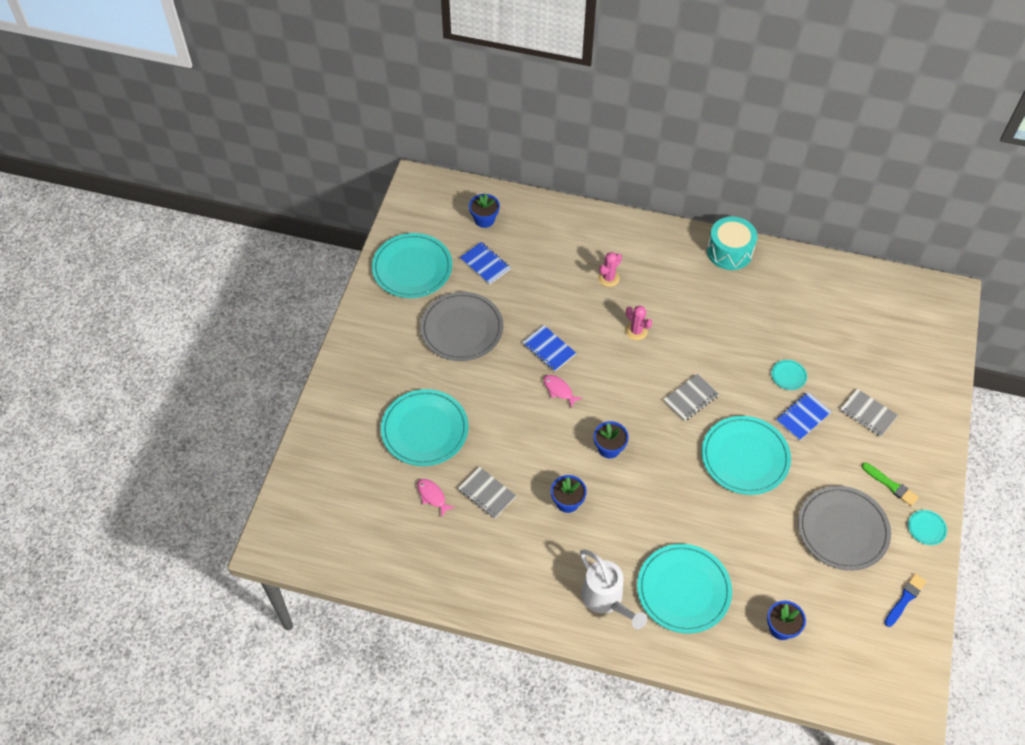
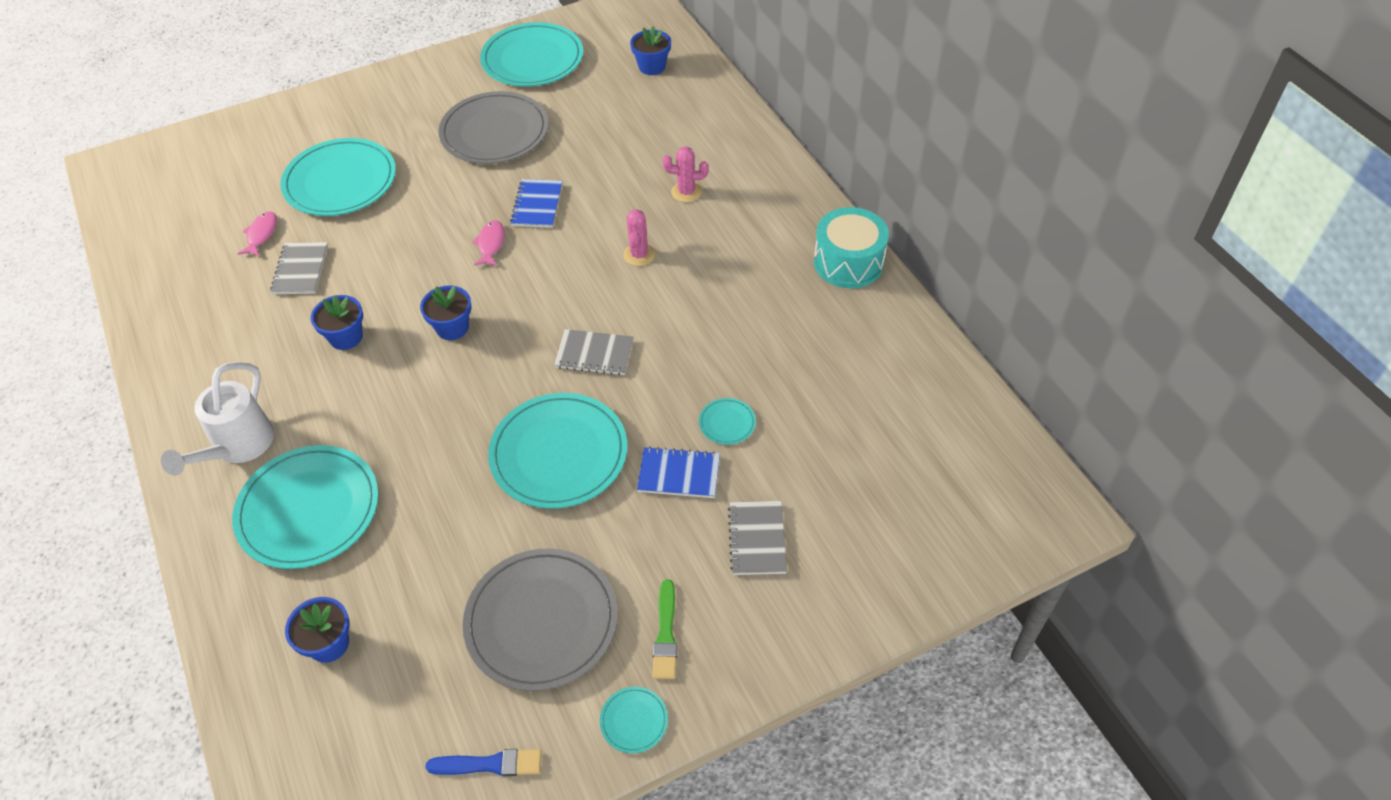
camera: 50 degrees right, 5 degrees down
(485, 264) = (595, 99): blue notebook -> none

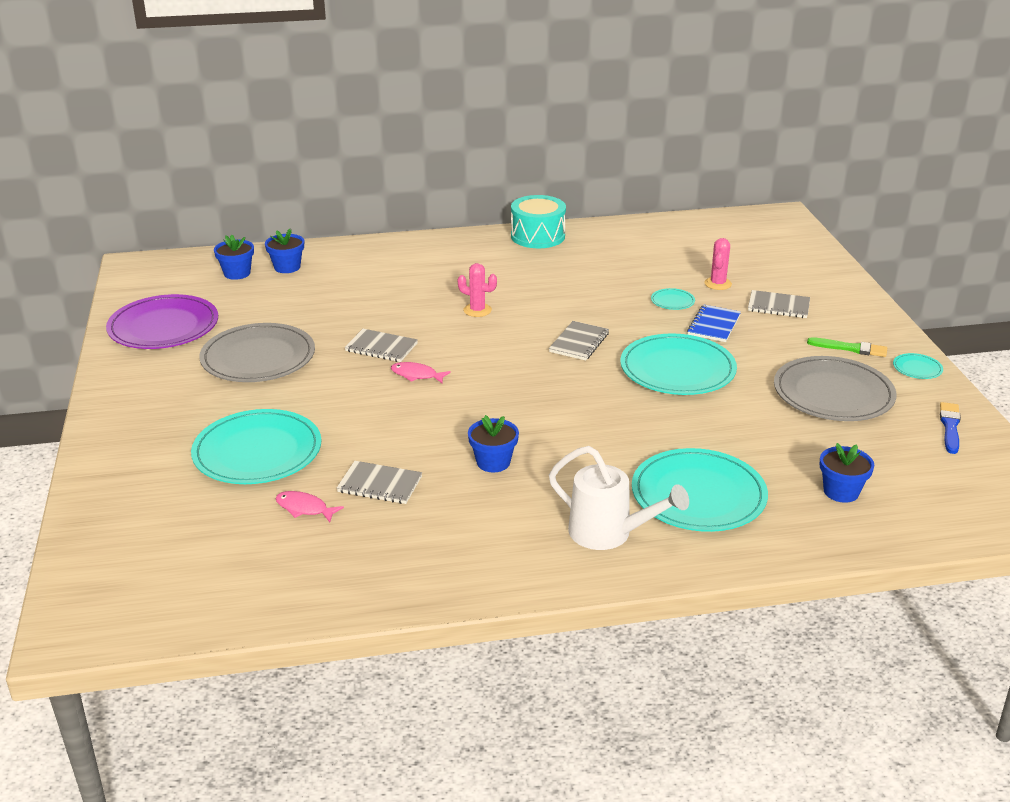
camera: 75 degrees left, 20 degrees down
(452, 327) = (512, 404): blue flower pot -> blue flower pot (287, 267)
(532, 59) = (163, 327): turquoise plate -> purple plate
(537, 205) = (381, 347): blue notebook -> grey notebook
(686, 192) = (416, 281): pink cactus -> pink cactus (718, 284)

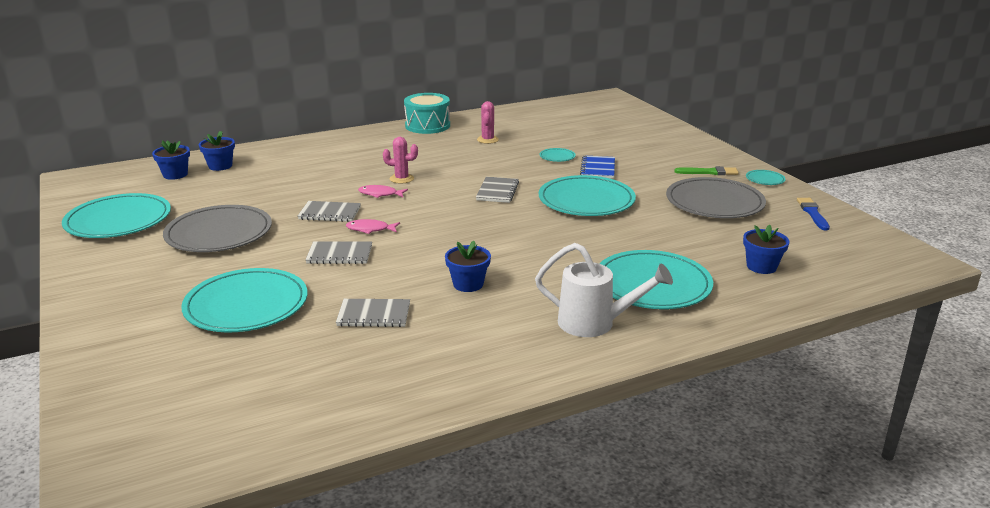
camera: 15 degrees left, 5 degrees down
(163, 327) = (118, 220): purple plate -> turquoise plate
(304, 508) = (310, 344): pink fish -> pink fish (380, 194)
(718, 284) = (585, 142): pink cactus -> pink cactus (487, 140)
(778, 306) = (639, 151): grey notebook -> grey notebook (339, 254)

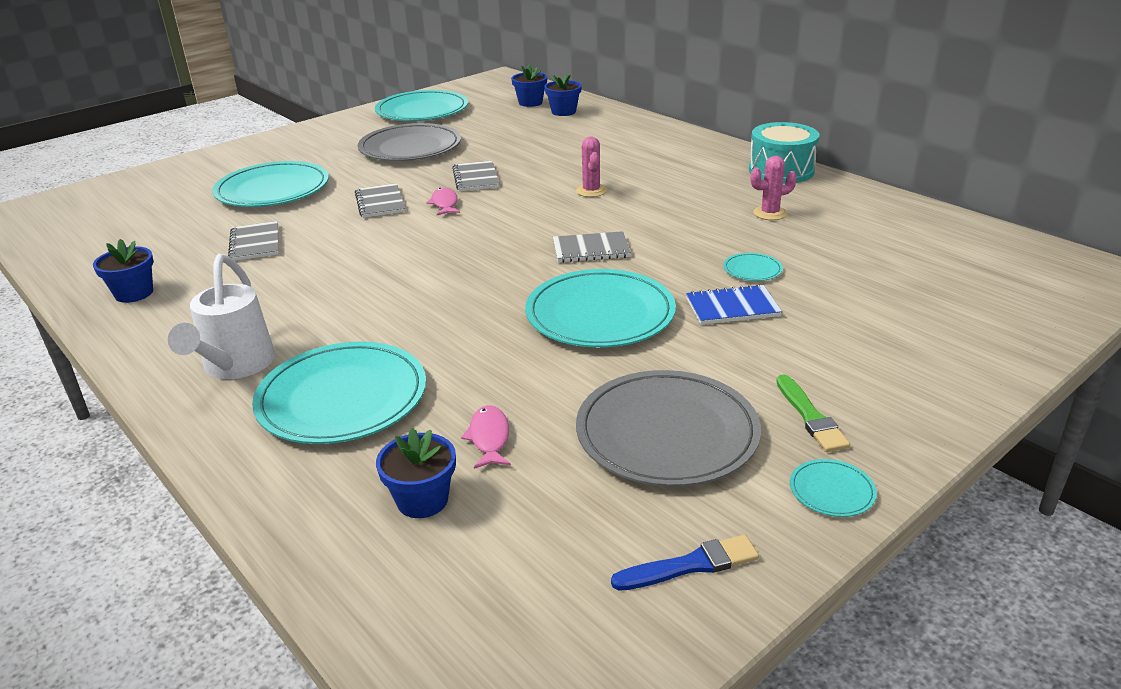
camera: 75 degrees right, 5 degrees up
(380, 194) = (539, 189): pink fish -> pink fish (489, 438)
(468, 284) = (325, 276): blue flower pot -> blue flower pot (134, 293)

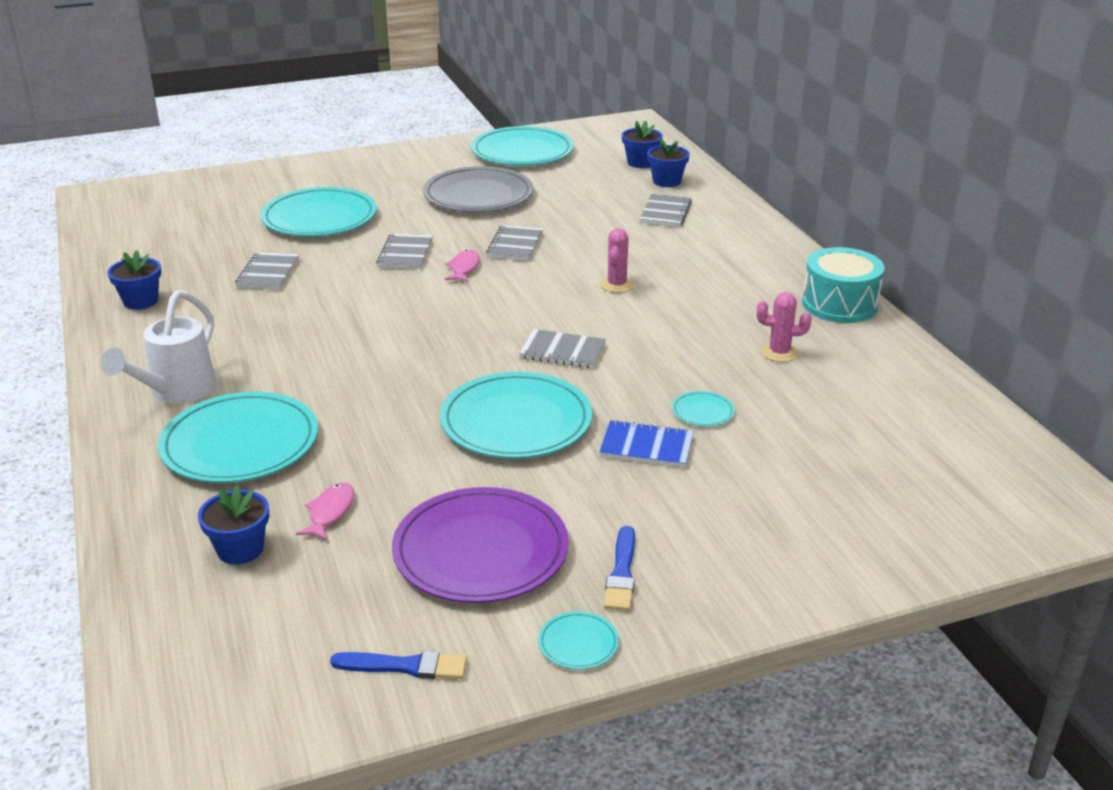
camera: 20 degrees right, 0 degrees up
(583, 133) = (665, 212): none -> grey notebook
(667, 433) = (480, 550): grey plate -> purple plate
(810, 417) = (622, 573): green brush -> blue brush

